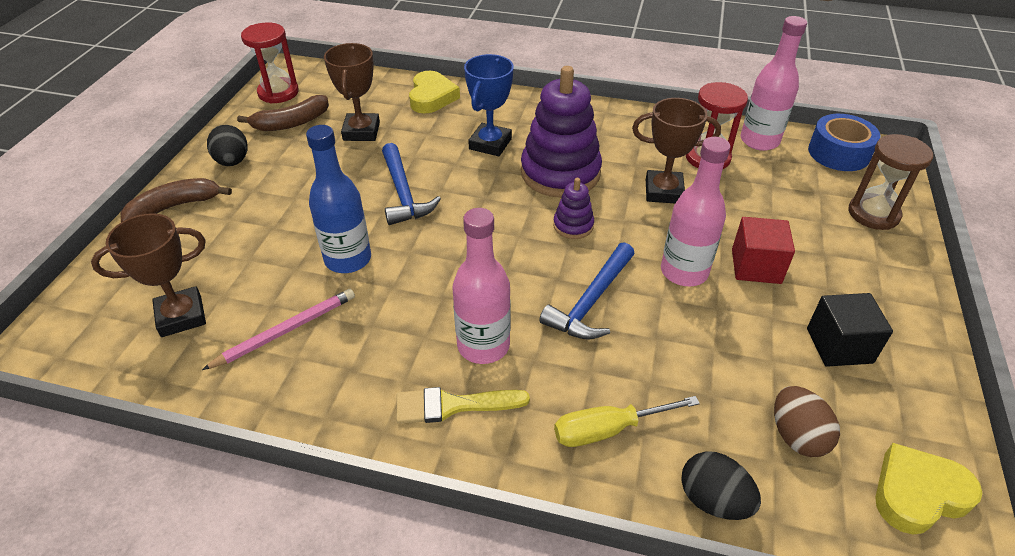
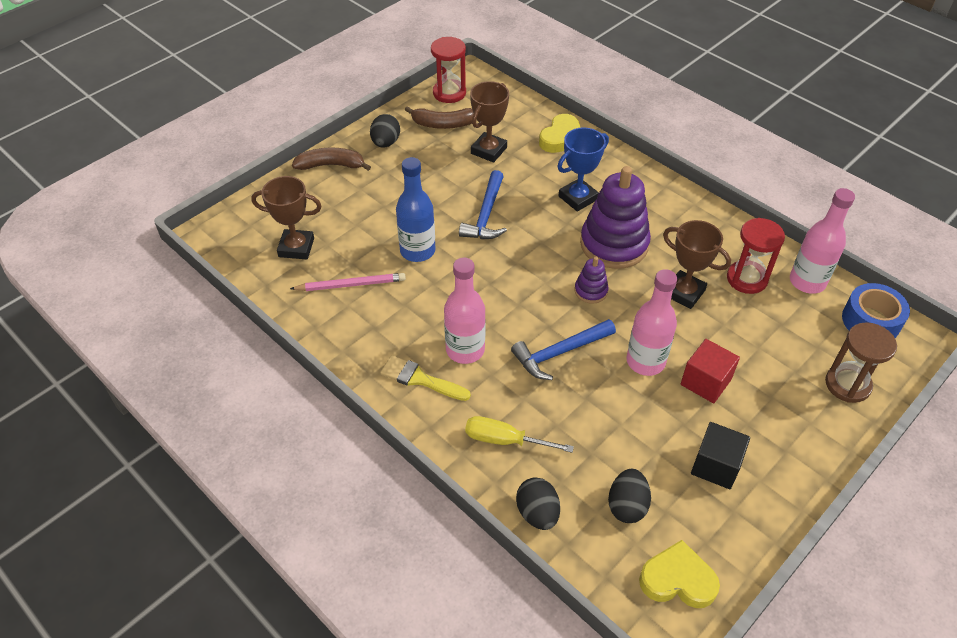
camera: 30 degrees right, 5 degrees up
(797, 436) = (627, 506): brown egg -> black egg

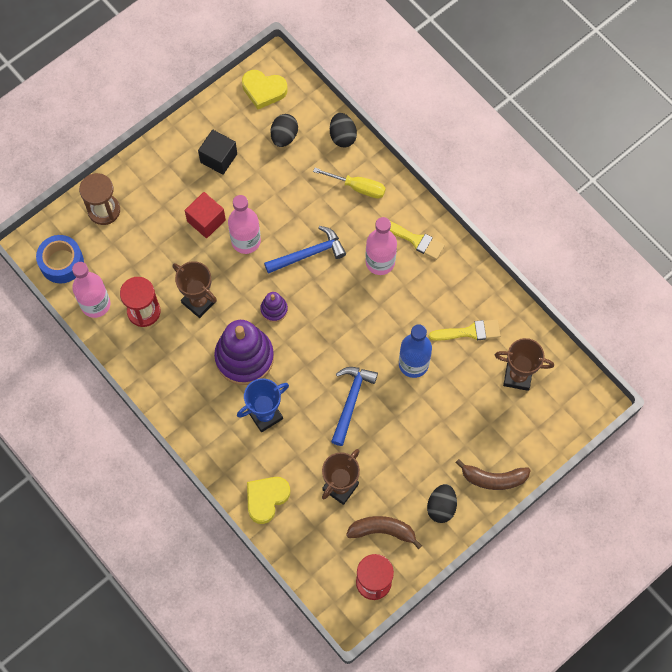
camera: 175 degrees left, 20 degrees up
(350, 285) = (469, 332): pink pencil -> yellow brush

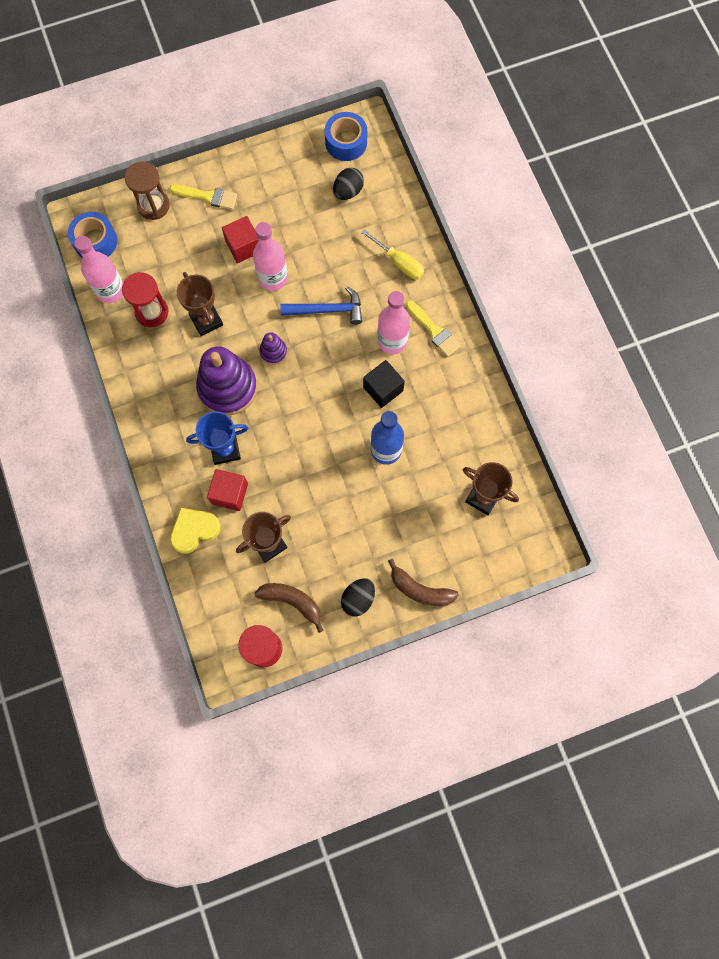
camera: 20 degrees right, 5 degrees up
(218, 158) = (278, 192): black cube -> black cube (383, 389)
(263, 90) = (346, 142): yellow heart -> blue tape
(285, 454) = (229, 493): none -> red cube
(342, 136) = (403, 209): black egg -> none
(351, 401) = (311, 465): blue hammer -> none
(469, 332) = (452, 438): yellow brush -> yellow brush (208, 196)

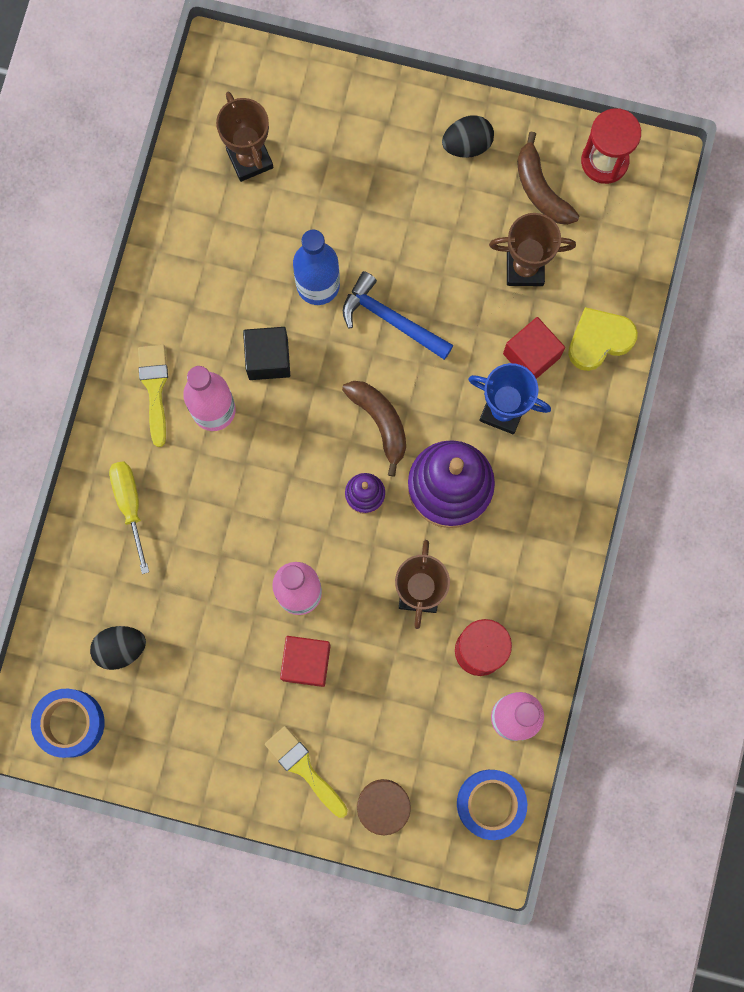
camera: 145 degrees left, 5 degrees up
(194, 530) = (599, 340): yellow heart -> yellow heart turned 150 degrees clockwise
(327, 310) = (263, 504): blue hammer -> blue hammer (391, 320)
(420, 589) = (393, 110): brown banana -> brown banana (380, 422)

